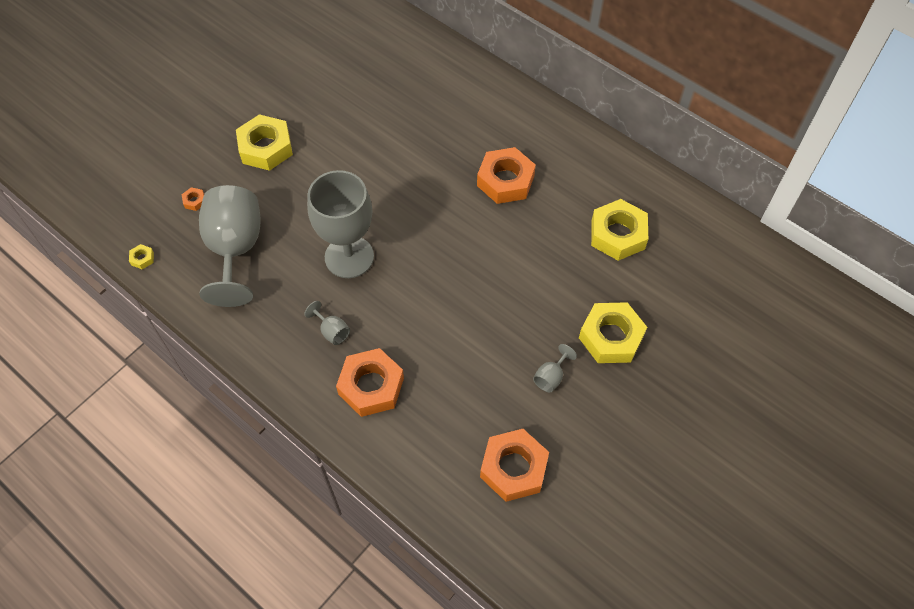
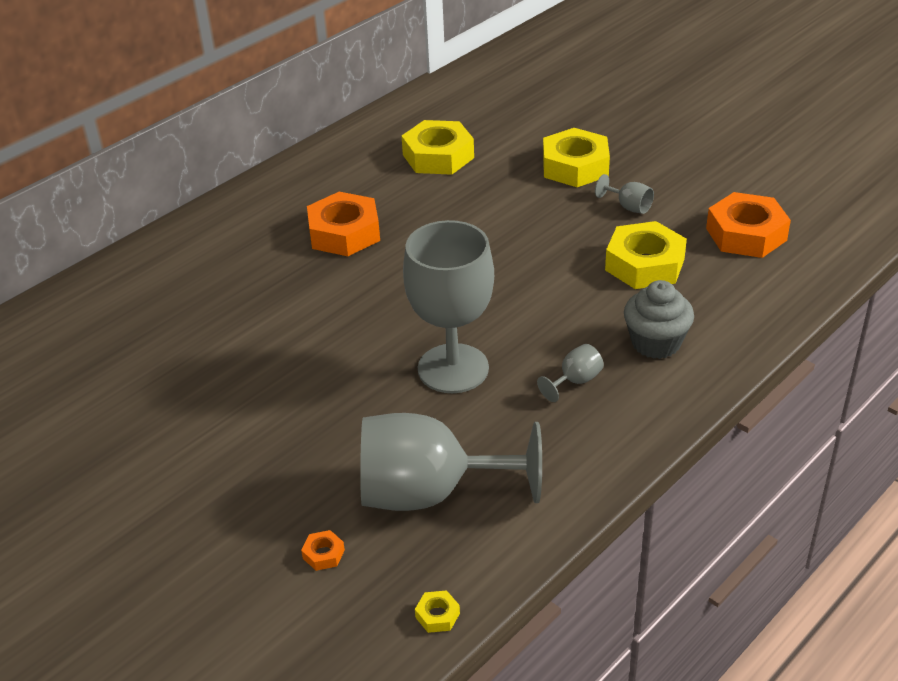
camera: 85 degrees left, 20 degrees down
(266, 148) = (228, 470): yellow nut -> yellow nut (644, 264)
(371, 386) = (656, 343): orange nut -> grey cupcake

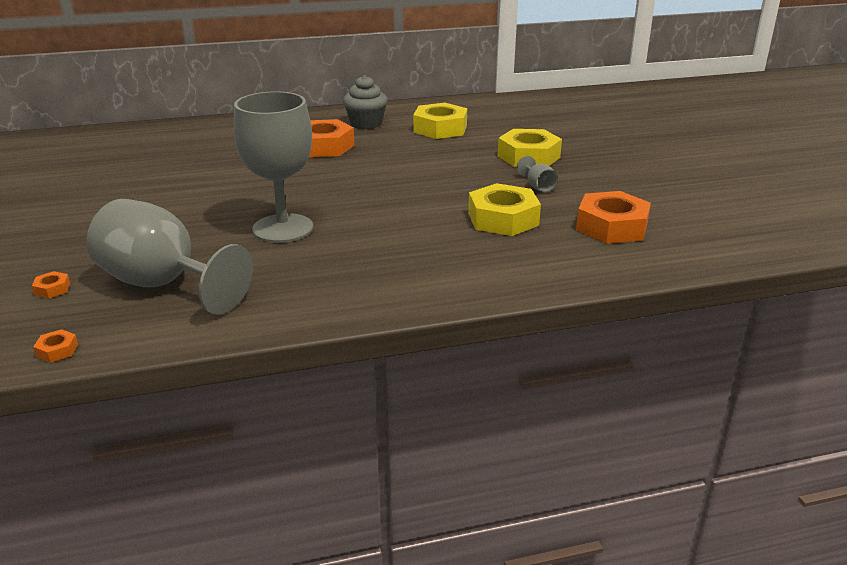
camera: 30 degrees right, 10 degrees down
(437, 615) = (57, 350): yellow nut -> orange nut
(575, 381) = (353, 263): grey goblet -> none
(656, 343) = (445, 263): grey cupcake -> grey cupcake (366, 124)

